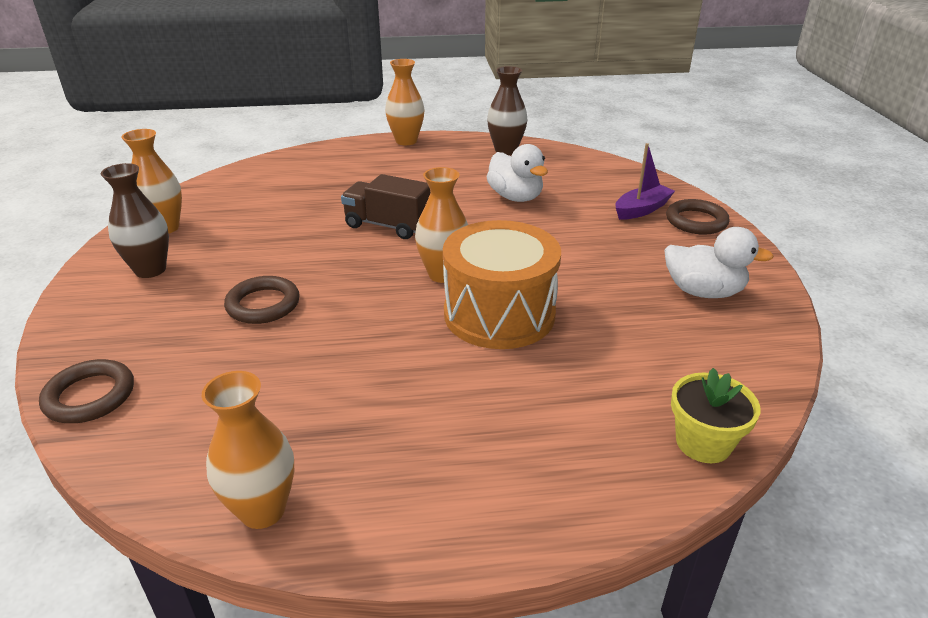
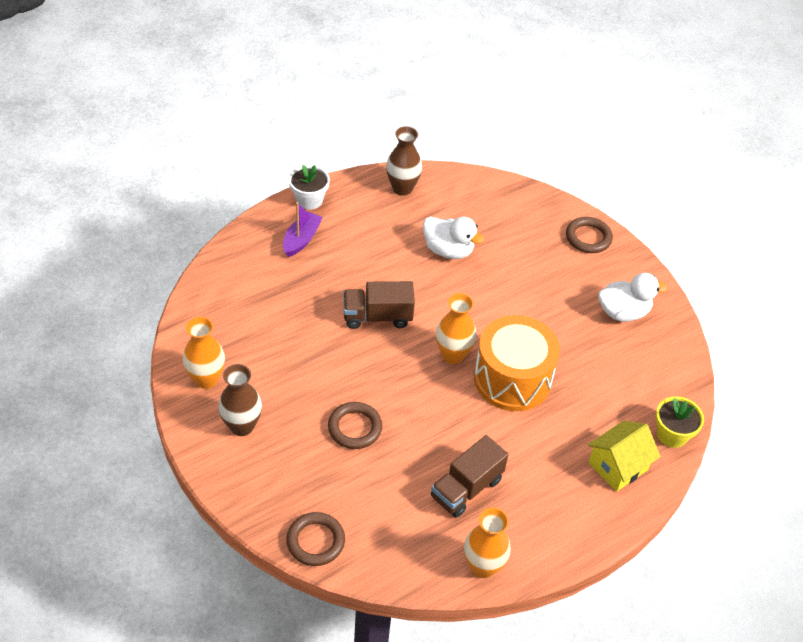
camera: 30 degrees left, 15 degrees up
(334, 405) = (466, 488): none -> brown truck
(406, 141) = (309, 200): orange vase -> white flower pot
(583, 454) = (618, 466): none -> yellow house
(641, 209) = (546, 236): purple boat -> purple boat (301, 239)

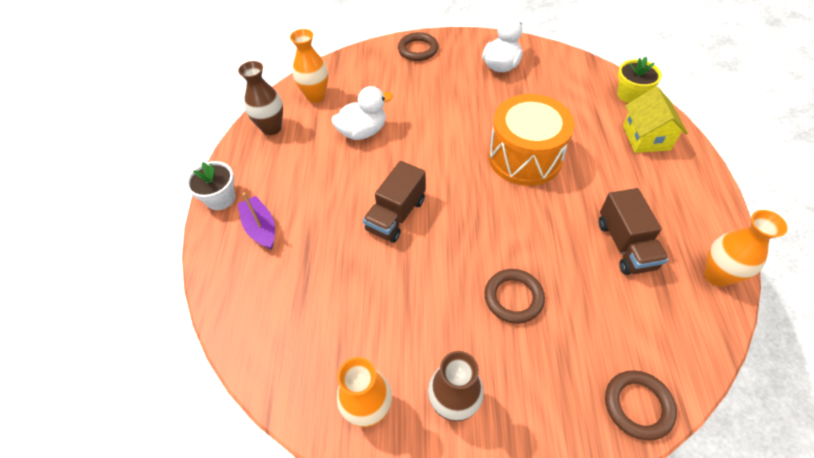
camera: 50 degrees left, 5 degrees up
(453, 355) = (475, 183): orange vase -> orange vase (315, 96)

